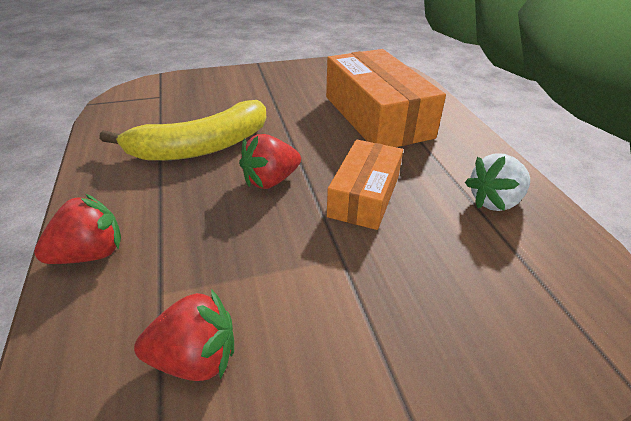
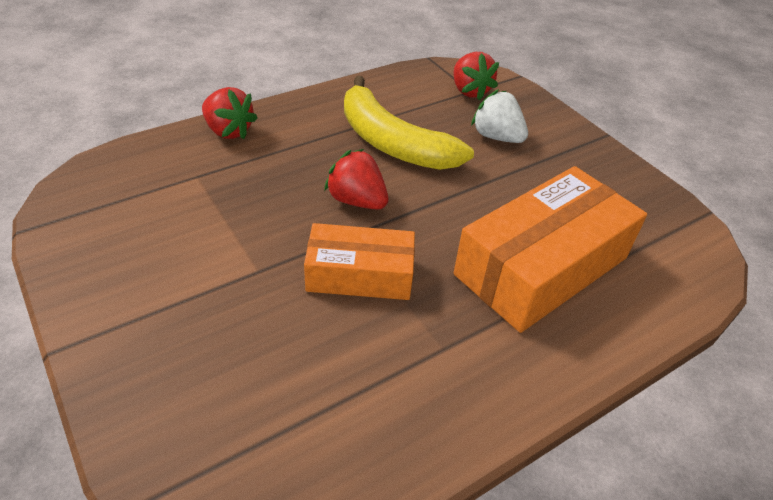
camera: 70 degrees right, 5 degrees up
(195, 359) = (140, 209): red strawberry -> red strawberry (469, 91)
(494, 201) = (396, 400): white strawberry -> white strawberry (496, 137)

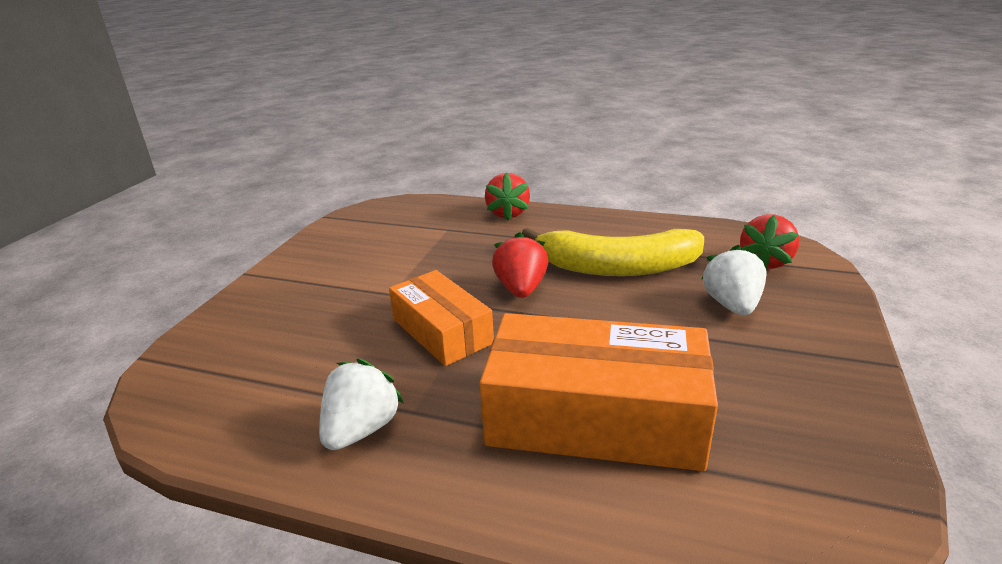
camera: 55 degrees right, 15 degrees down
(392, 143) = (617, 267): yellow banana -> yellow banana turned 90 degrees counterclockwise
(436, 389) = (361, 429): none -> white strawberry

